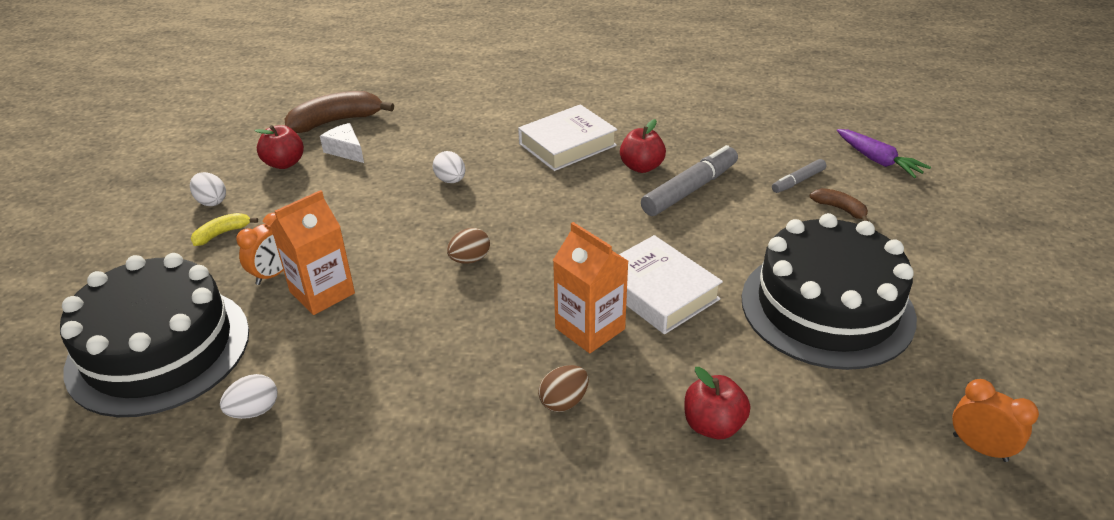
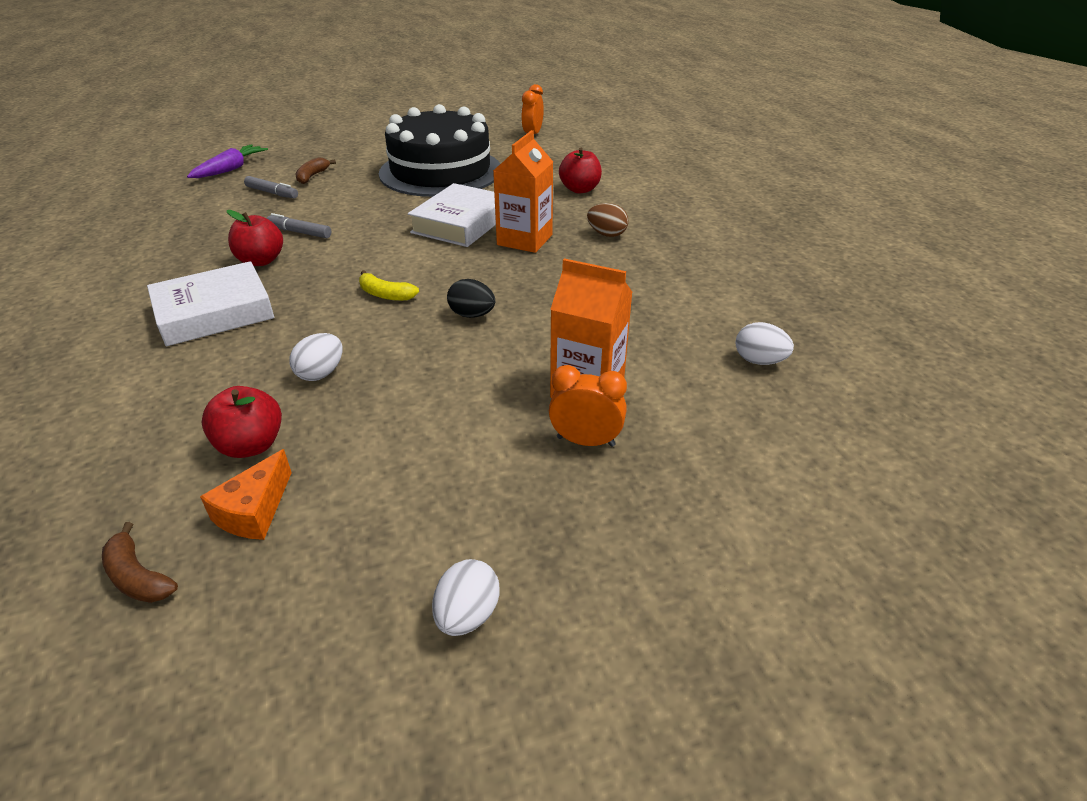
camera: 115 degrees left, 0 degrees up
(159, 349) = (769, 469): black cake -> none
(222, 233) = (541, 543): yellow banana -> yellow banana (385, 295)
(284, 163) = (313, 576): red apple -> red apple (251, 445)
(336, 121) = (138, 577): brown banana -> brown banana, size x0.52
(346, 150) = (254, 511): white cheese -> orange cheese
(470, 259) = (472, 315): brown egg -> black egg
(567, 144) = (214, 312): white book -> white book turned 60 degrees counterclockwise
(690, 190) = (300, 232): grey marker -> grey marker, size x0.55

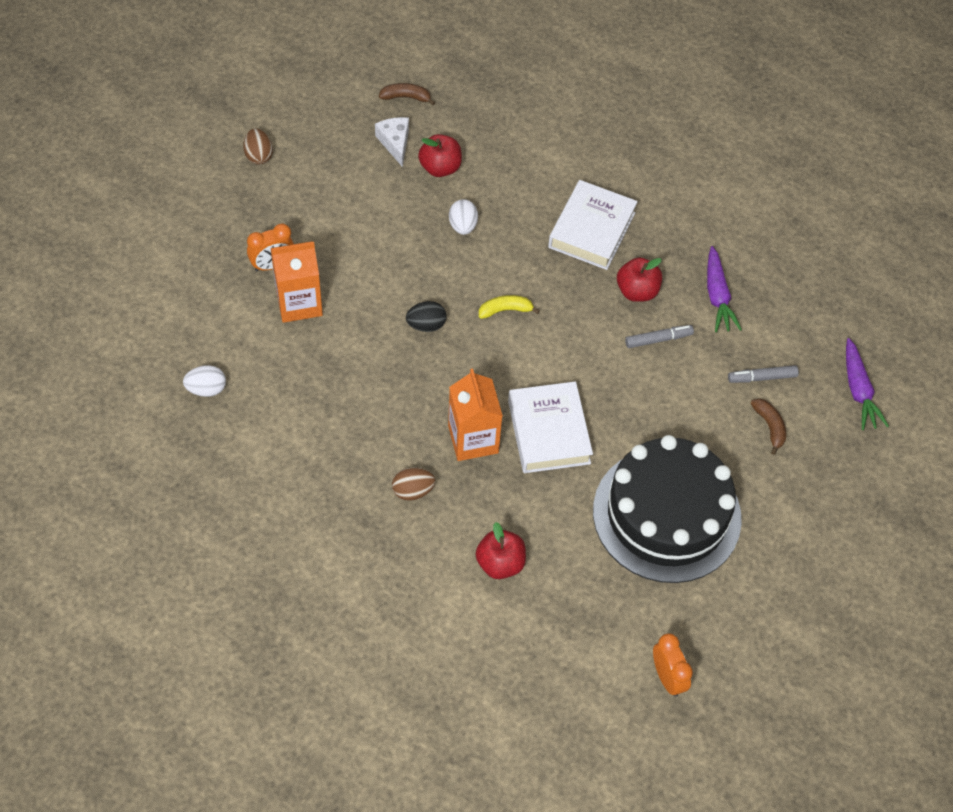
camera: 140 degrees right, 20 degrees up
(212, 235) = (717, 296): none -> purple carrot
(254, 511) = (395, 143): orange cheese -> white cheese
(467, 615) = (258, 156): white egg -> brown egg

